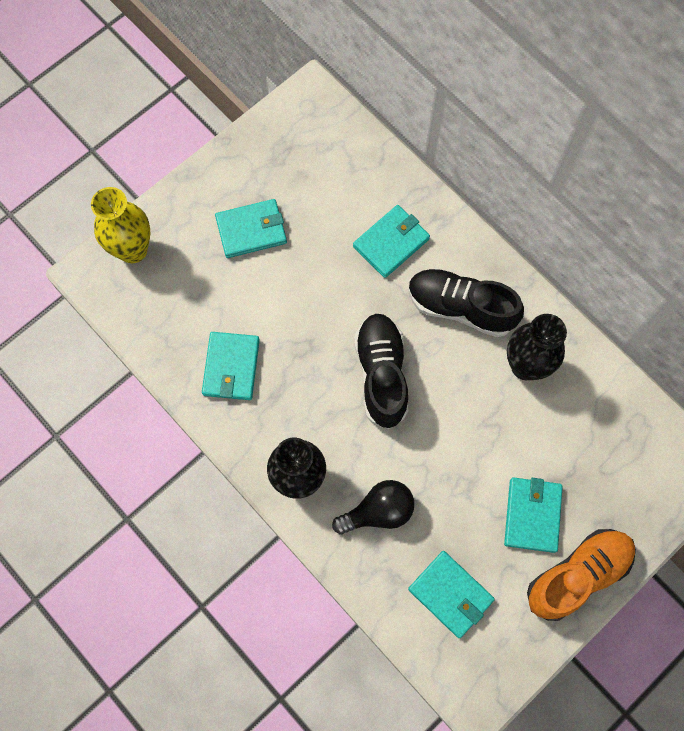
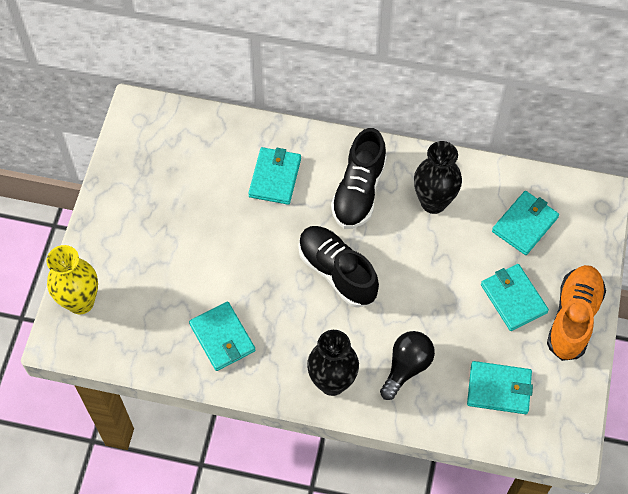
camera: 35 degrees left, 10 degrees down
(251, 230) = (163, 232): turquoise wallet -> turquoise wallet (525, 224)
(461, 308) = (359, 191): black shoe -> black shoe turned 60 degrees counterclockwise

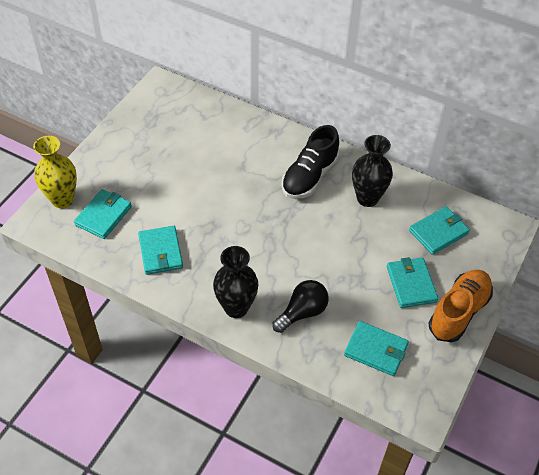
camera: 15 degrees right, 10 degrees down
(275, 177) = (247, 152): turquoise wallet -> turquoise wallet (103, 216)
(337, 272) = (271, 228): black shoe -> none

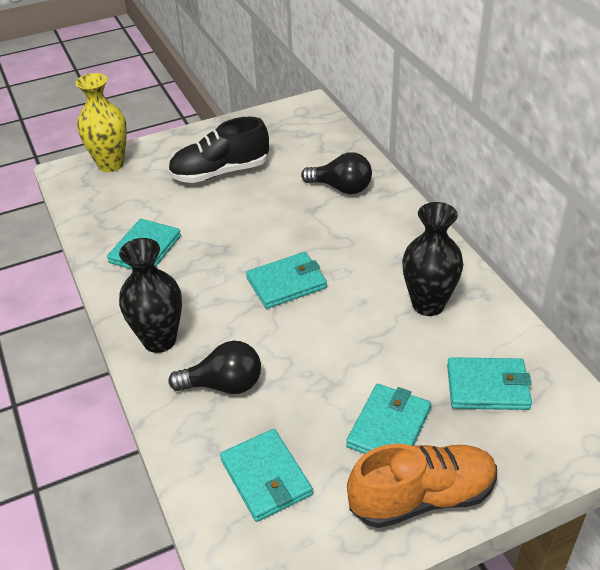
camera: 40 degrees right, 10 degrees down
(103, 216) = (130, 193): turquoise wallet -> turquoise wallet (286, 283)
(245, 141) = (341, 188): none -> black light bulb
(309, 176) = (379, 251): black shoe -> black shoe (220, 172)

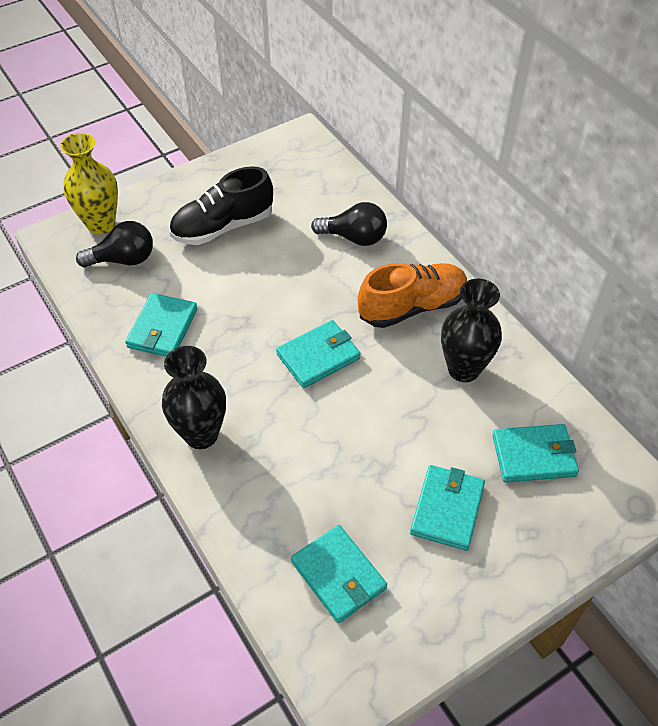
camera: 10 degrees left, 10 degrees up
(224, 385) = (277, 479): black light bulb -> black light bulb (123, 259)
(422, 497) = (489, 579): orange shoe -> orange shoe (412, 307)

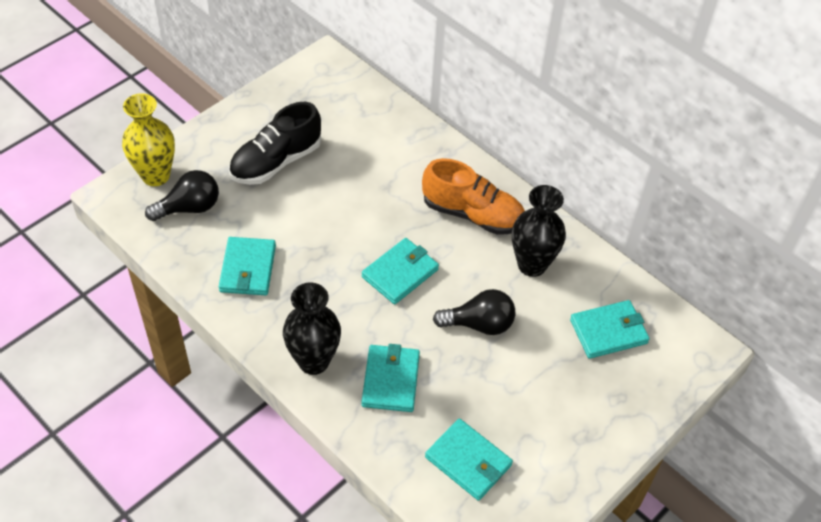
camera: 15 degrees left, 0 degrees up
(354, 237) = (403, 155): black light bulb -> black light bulb (479, 324)
(412, 307) = (472, 214): orange shoe -> orange shoe turned 60 degrees clockwise
(447, 509) = (546, 389): turquoise wallet -> turquoise wallet (391, 380)

